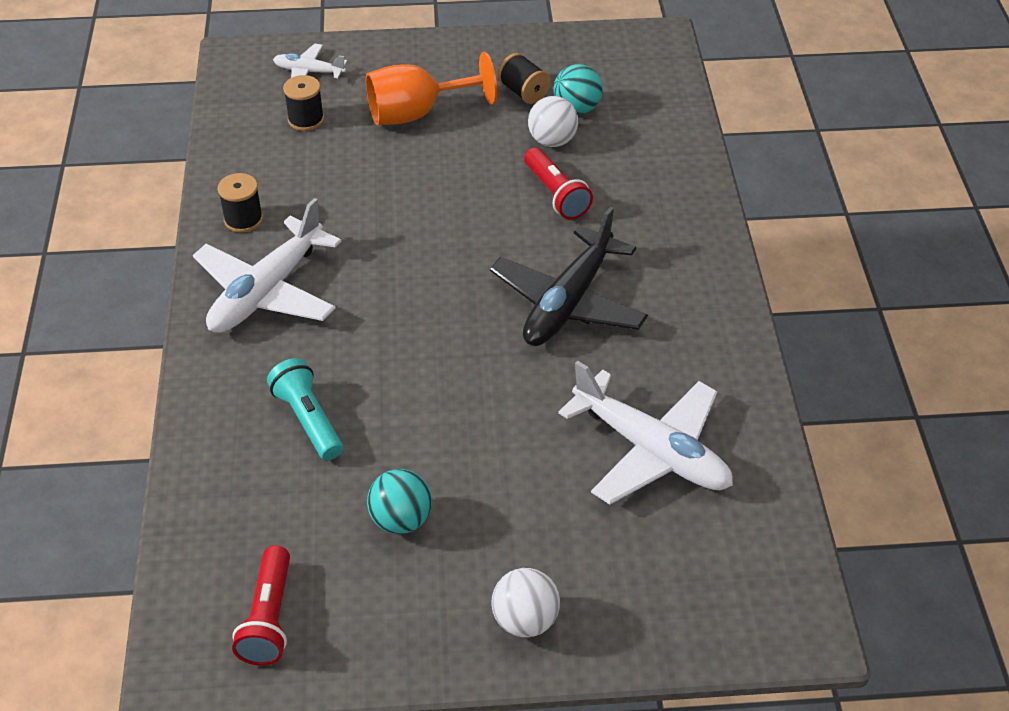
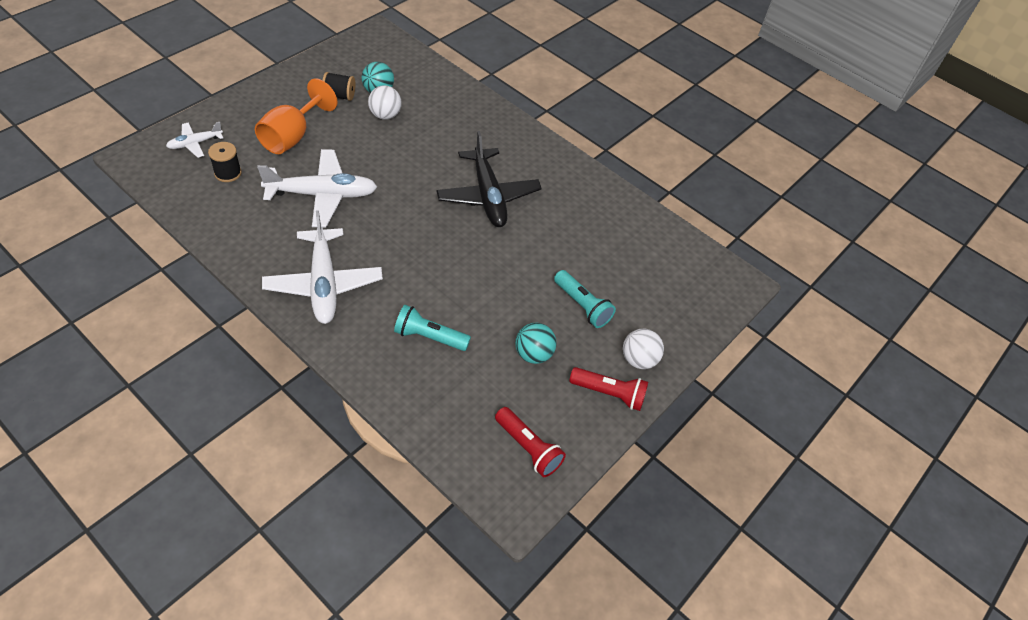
camera: 50 degrees left, 5 degrees up
(243, 219) = (259, 251): black spool -> none
(531, 506) = (582, 306): none -> turquoise flashlight
(556, 195) = (419, 143): red flashlight -> red flashlight (609, 393)
(651, 451) = (603, 245): white plane -> white plane (322, 195)

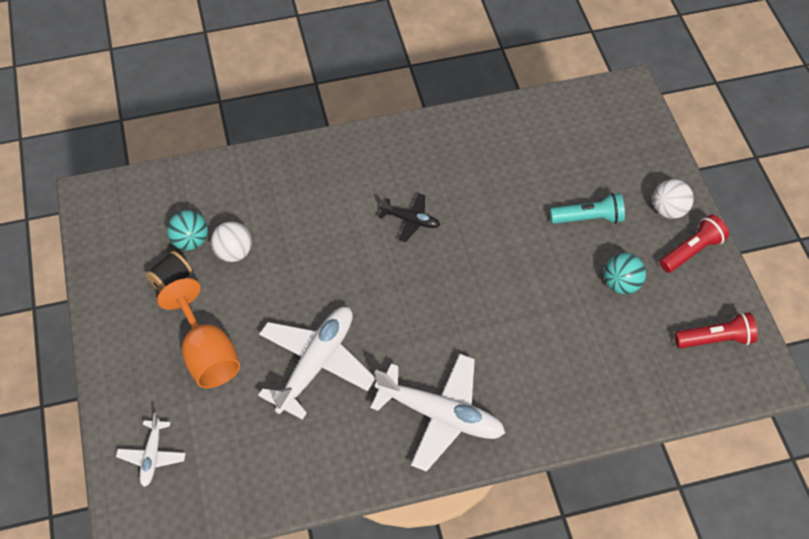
camera: 50 degrees left, 5 degrees up
(228, 173) = (224, 441): black spool -> none
(429, 337) = (557, 356): turquoise flashlight -> none
(488, 196) = (410, 220): black plane -> black plane, size x0.51

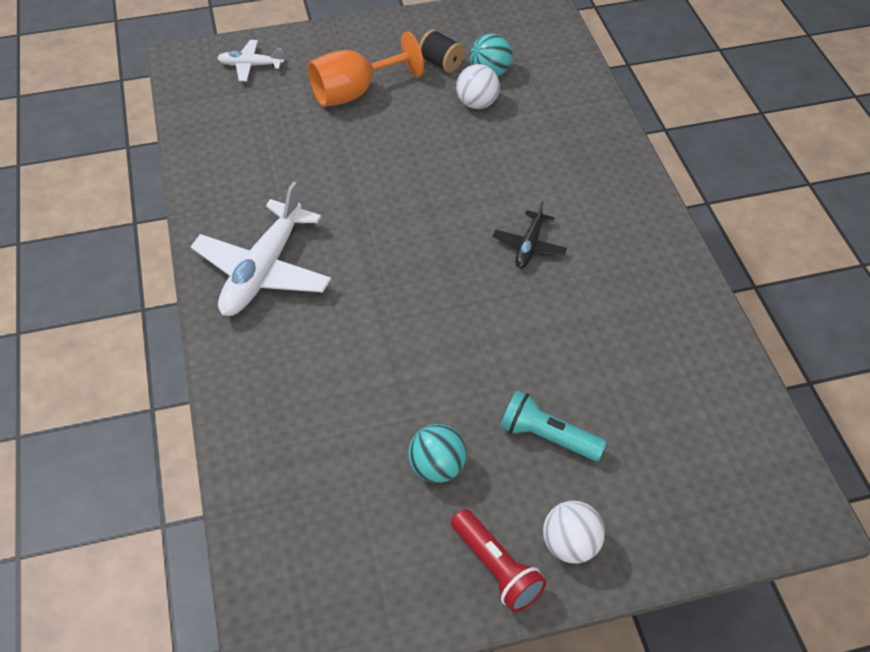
camera: 90 degrees right, 5 degrees down
(316, 363) = (337, 170): white plane -> none
(589, 218) = (547, 437): turquoise flashlight -> turquoise flashlight turned 120 degrees clockwise
(715, 339) = (342, 580): red flashlight -> none

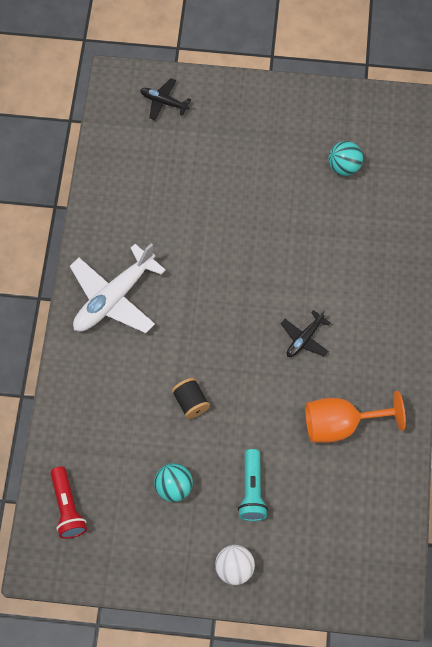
camera: 20 degrees right, 15 degrees up
(250, 65) = (164, 102): white plane -> black plane
(355, 92) = (233, 154): orange goblet -> orange goblet (340, 424)
(441, 63) = (310, 145): black spool -> black spool (190, 402)
(477, 103) = (321, 195): white ball -> none
(496, 568) = (183, 566): red flashlight -> red flashlight (68, 507)
(547, 437) = (252, 490): turquoise flashlight -> turquoise flashlight turned 135 degrees counterclockwise

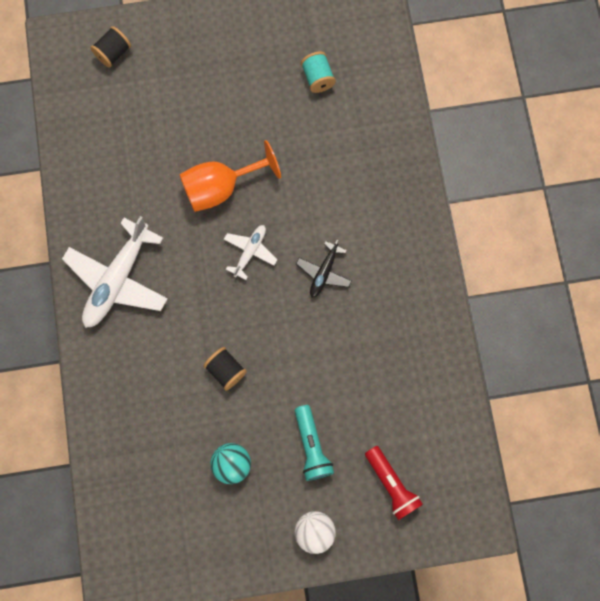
camera: 15 degrees left, 10 degrees up
(68, 507) = (130, 514): red flashlight -> red flashlight (391, 484)
(164, 102) = (113, 53): black plane -> black spool
(241, 303) = (250, 251): none -> white plane
(340, 424) = (382, 353): orange goblet -> orange goblet (221, 187)
(344, 167) = (317, 78): turquoise ball -> turquoise spool

